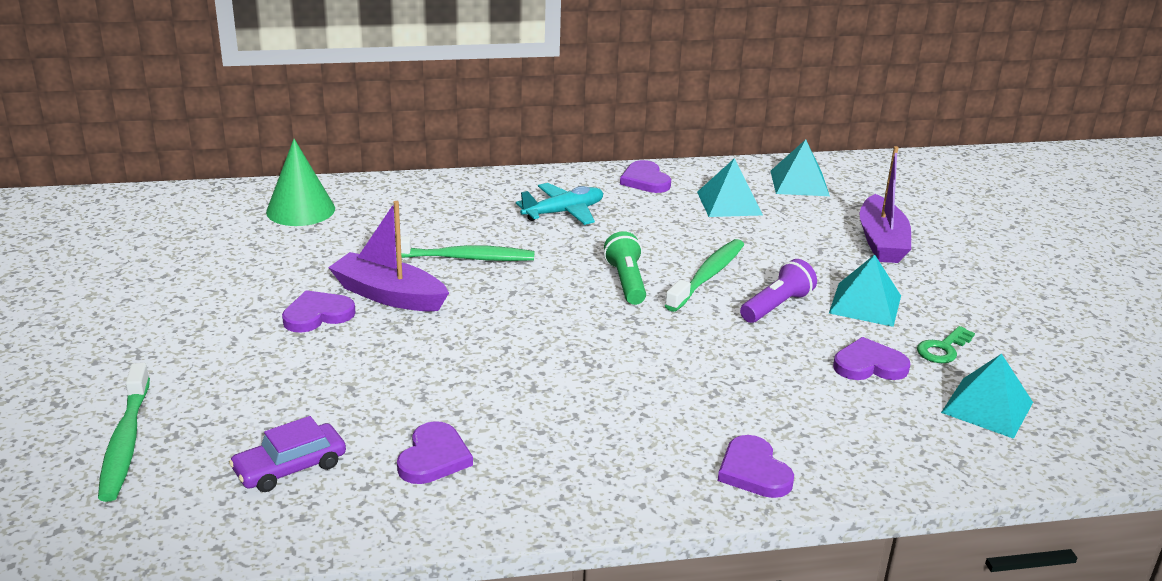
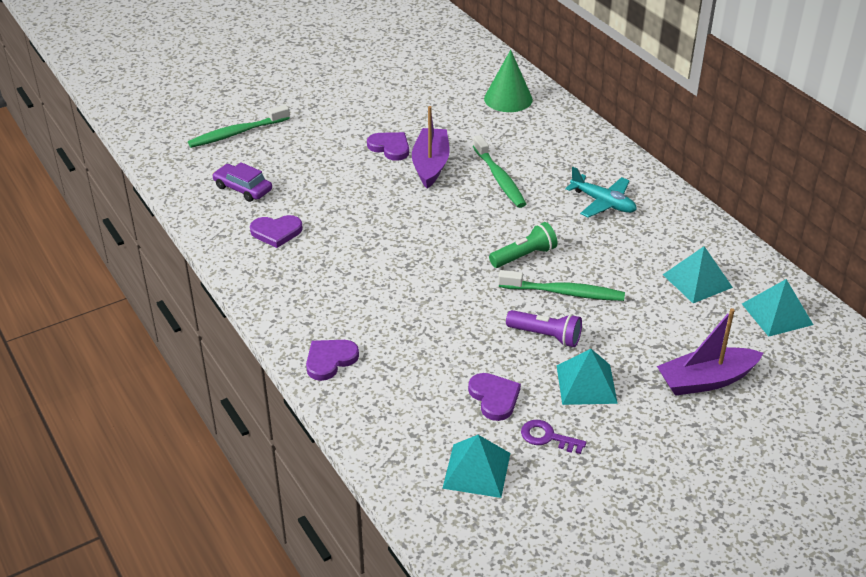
camera: 70 degrees right, 10 degrees up
(645, 180) = (695, 228): purple heart -> none
(943, 349) = (547, 437): green key -> purple key

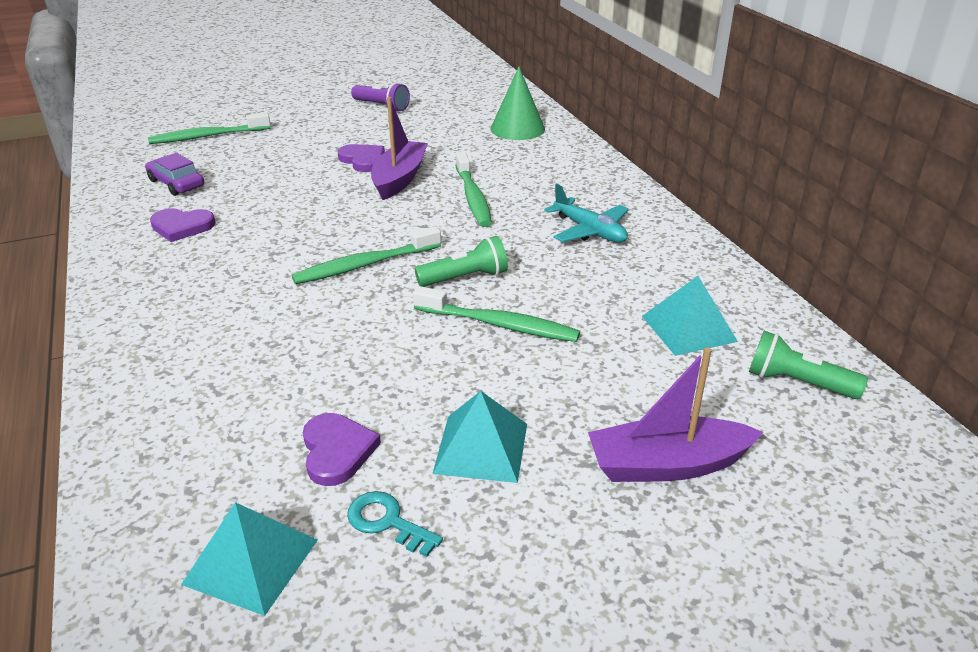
camera: 10 degrees right, 5 degrees down
(330, 360) = (143, 373): purple heart -> none
(443, 252) = (365, 265): none -> green toothbrush
(546, 336) = (450, 375): purple flashlight -> purple flashlight (382, 106)
(547, 437) = (387, 522): purple key -> turquoise key
(777, 314) = (797, 382): turquoise pyramid -> green flashlight

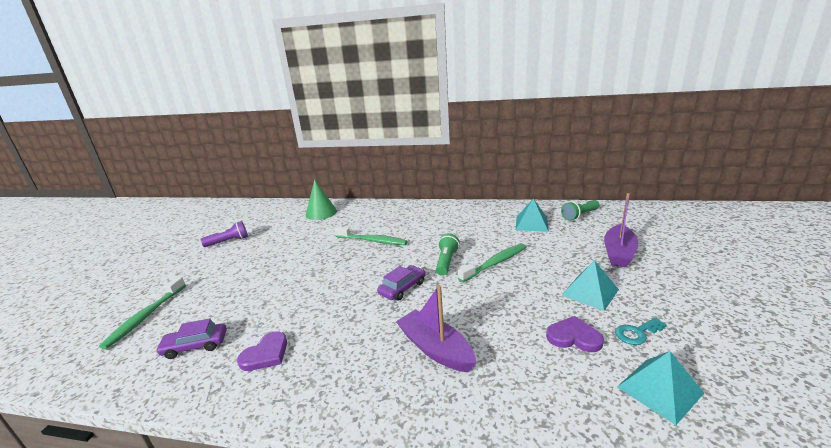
camera: 55 degrees left, 10 degrees down
(363, 160) = (284, 262): purple heart -> none
(365, 265) = (402, 288): green toothbrush -> purple car
(399, 179) = (323, 256): purple boat -> purple boat (435, 349)
(589, 231) = (438, 222): turquoise plane -> none

